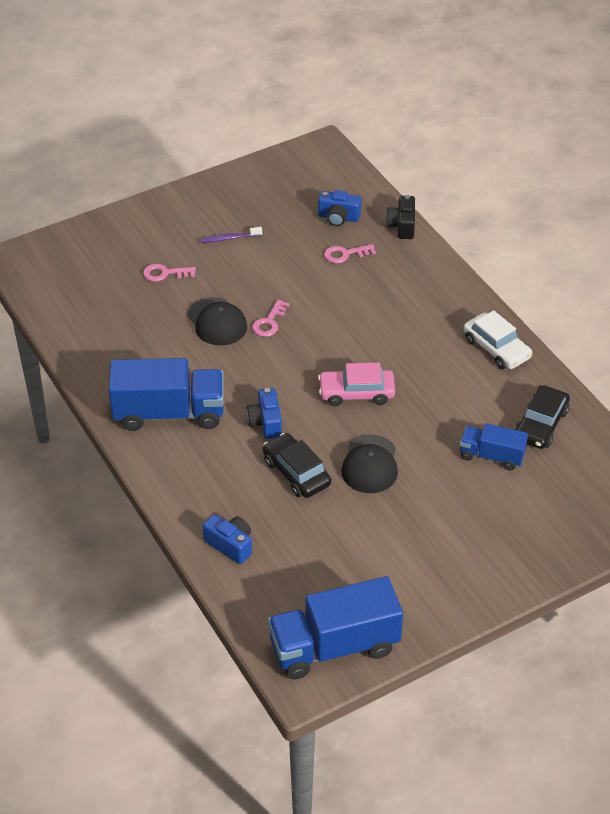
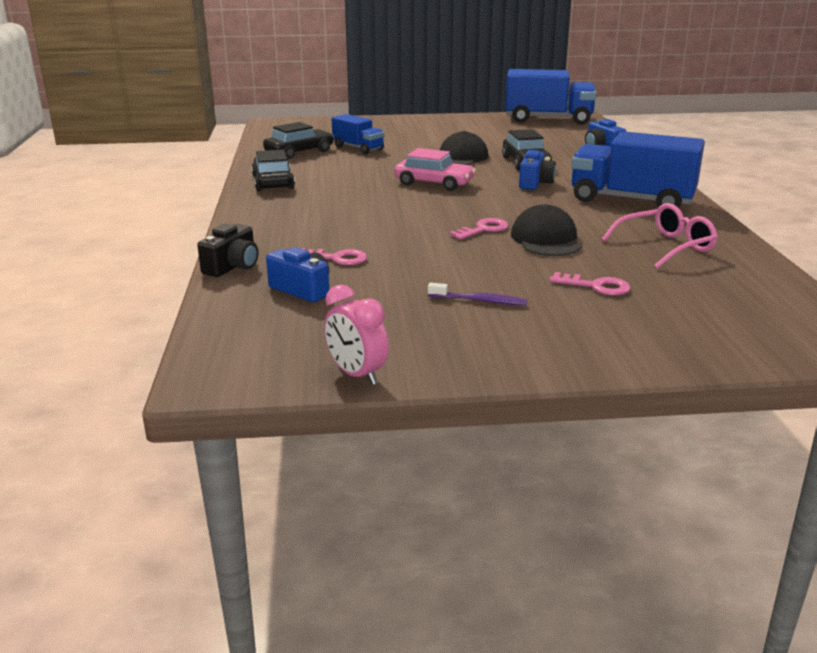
camera: 155 degrees left, 20 degrees down
(128, 338) = (665, 247): none -> pink glasses
(258, 167) = (356, 375): none -> pink clock
(496, 348) = (273, 182): white car -> black car

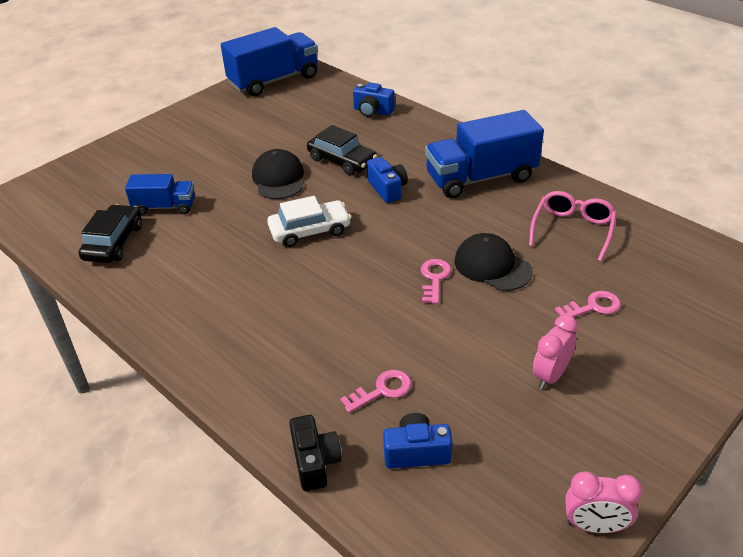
camera: 40 degrees left, 15 degrees up
(273, 182) = (161, 308): black car -> none
(434, 183) = (310, 230): pink car -> white car
(479, 301) = (550, 375): purple toothbrush -> pink clock

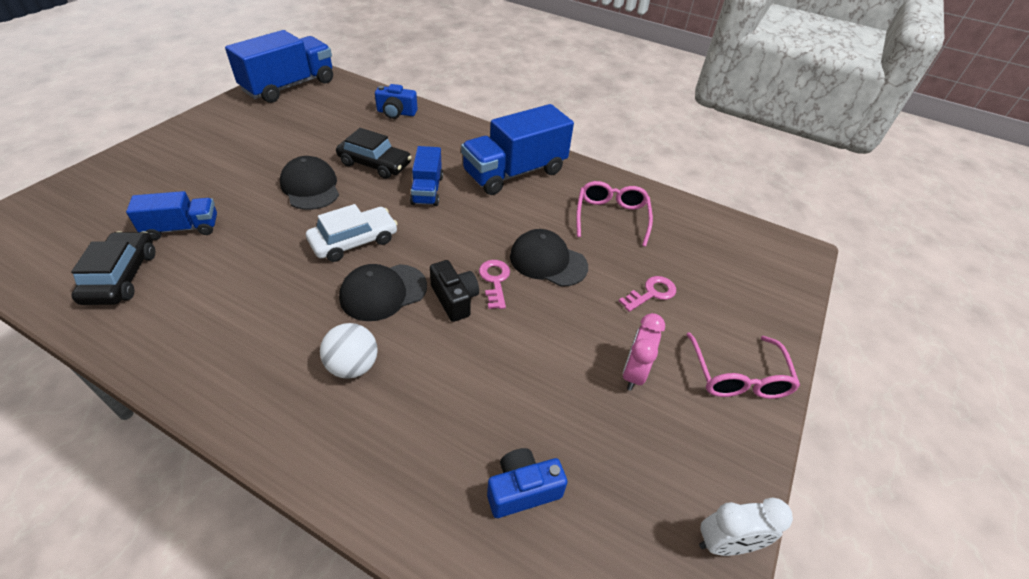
camera: 20 degrees left, 5 degrees up
(290, 335) = (353, 366): none -> white ball
(315, 462) = (410, 526): black camera -> black camera (454, 299)
(328, 277) = (383, 292): none -> black cap
(382, 390) = (469, 418): pink key -> none
(387, 189) = (427, 190): blue camera -> blue truck
(594, 526) = (725, 543): pink clock -> white clock
(660, 393) = (738, 376): none -> pink glasses

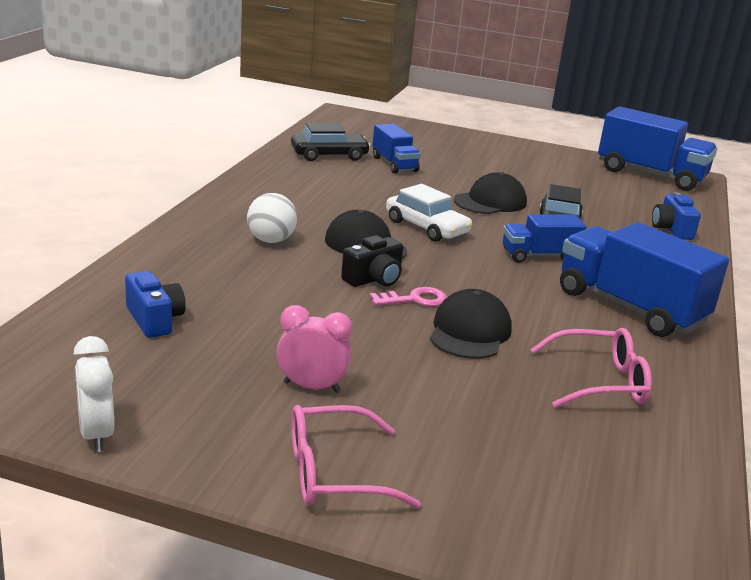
camera: 80 degrees right, 20 degrees down
(651, 293) = (458, 409): pink key -> none

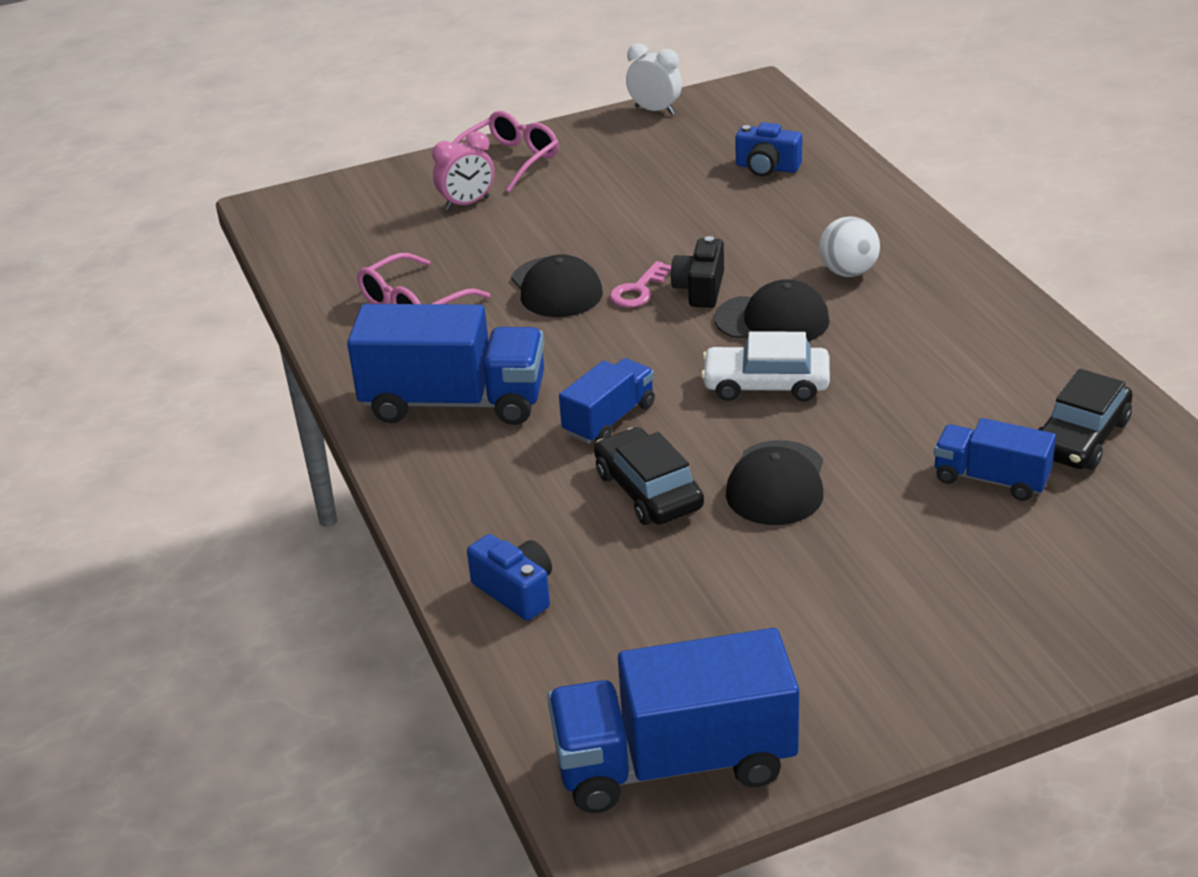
camera: 145 degrees right, 10 degrees up
(311, 387) = (595, 189): pink clock -> pink clock (467, 203)

